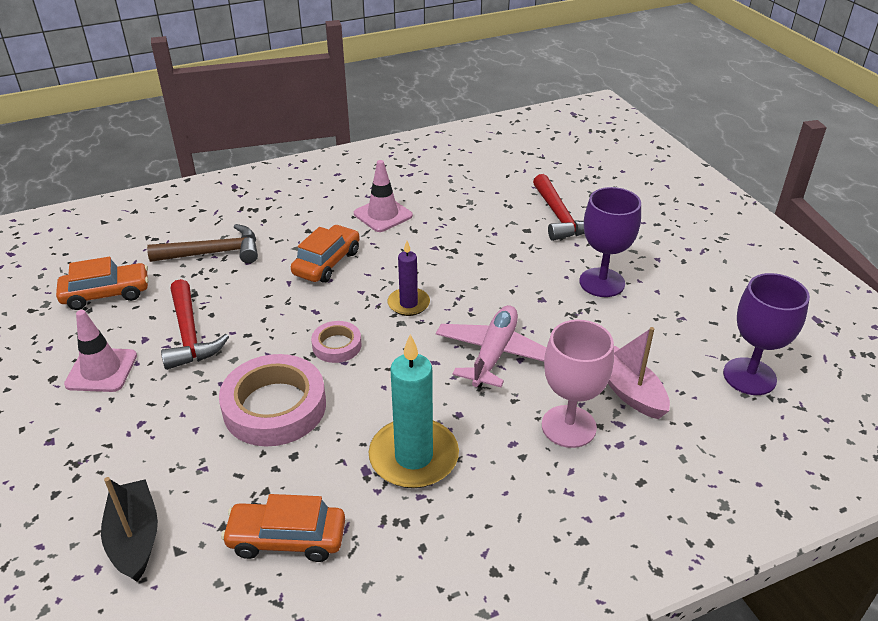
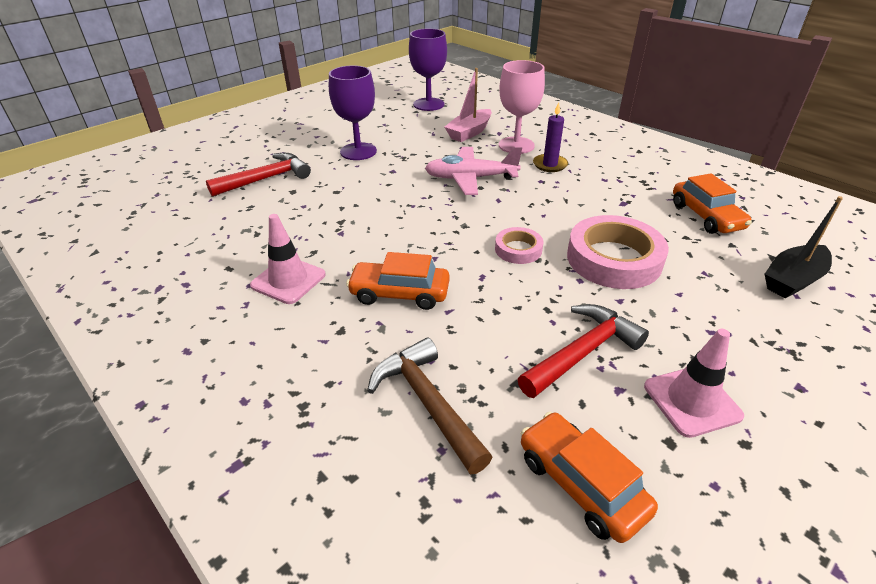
camera: 110 degrees left, 0 degrees up
(408, 304) = (436, 227): purple candle -> purple candle (550, 165)
(414, 457) = (593, 188): turquoise candle -> none

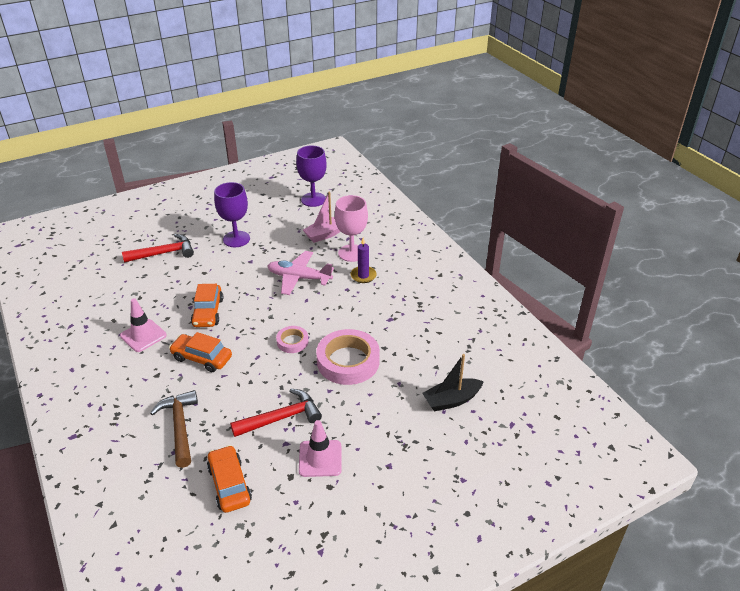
camera: 15 degrees right, 0 degrees up
(706, 216) = (438, 341): orange car -> orange car (208, 312)

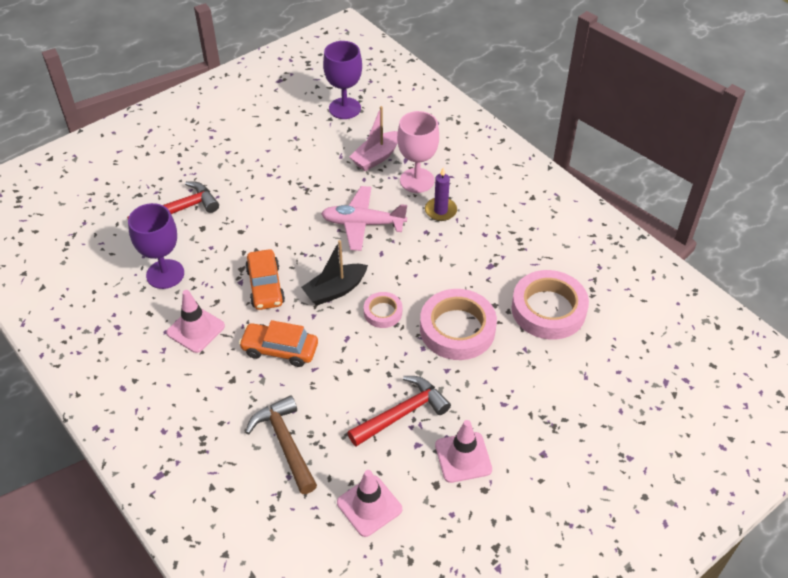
camera: 10 degrees left, 10 degrees up
(229, 484) = (369, 506): orange car -> pink traffic cone
(236, 239) = (265, 178): purple goblet -> purple goblet (165, 274)
(428, 356) = (548, 309): none -> pink tape
(451, 400) = (591, 362): black boat -> black boat (335, 290)

